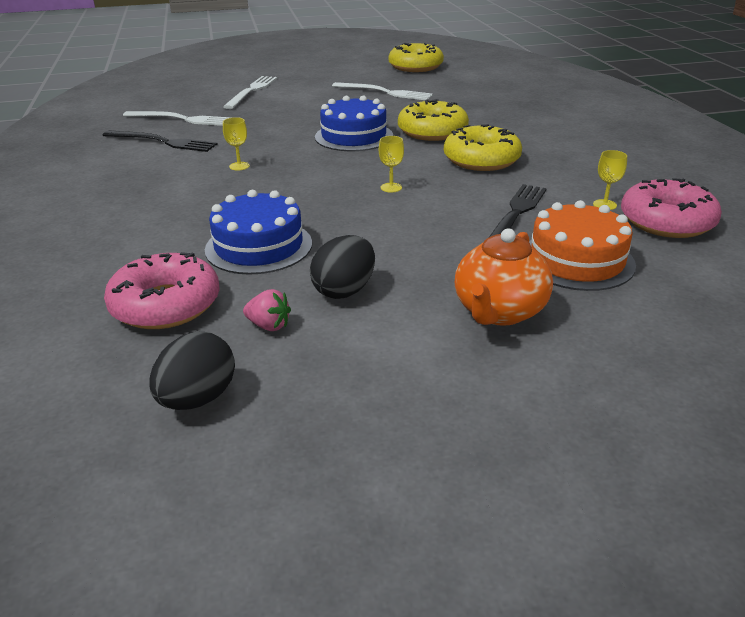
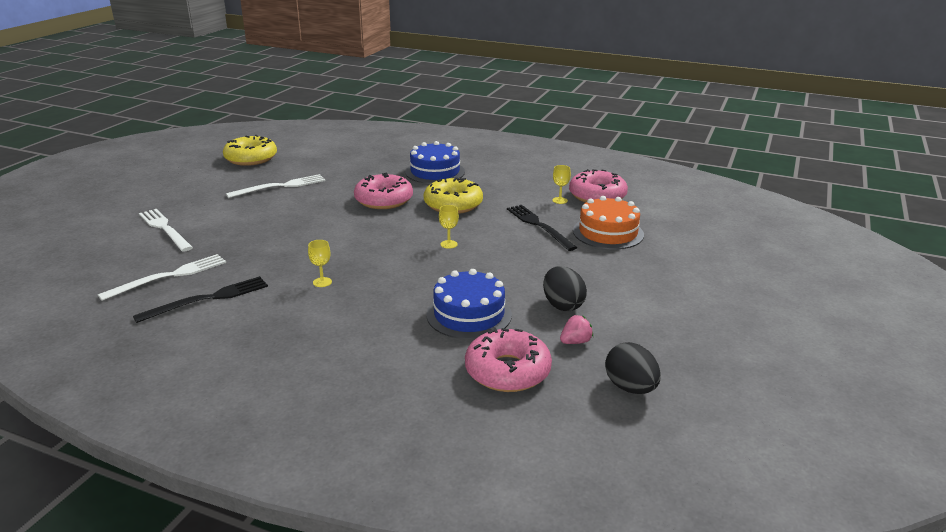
camera: 55 degrees left, 5 degrees down
(354, 136) = (343, 225): blue cake -> blue cake (435, 172)
(432, 131) = (384, 200): yellow donut -> pink donut
(499, 312) = (634, 272): orange teapot -> none

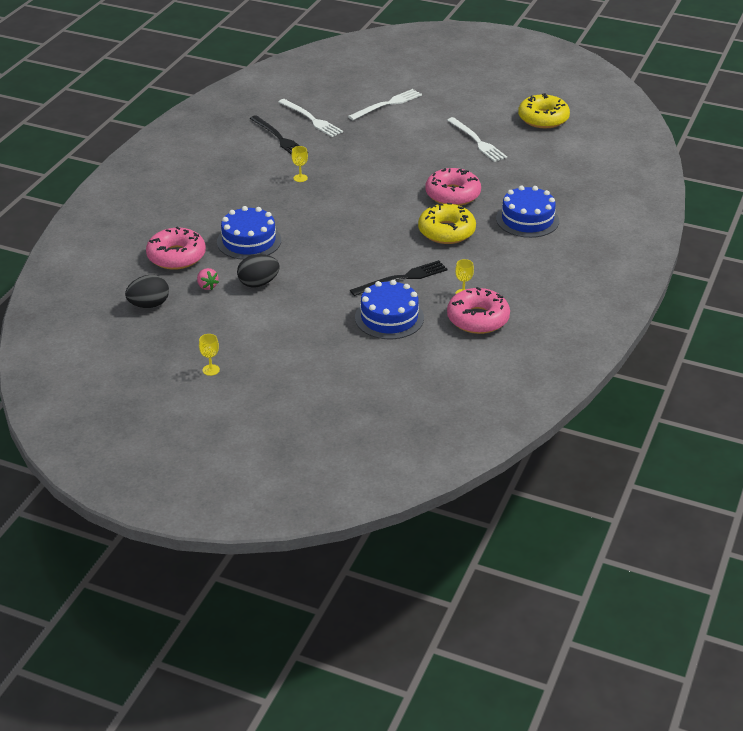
camera: 90 degrees right, 10 degrees up
(449, 244) = (363, 230): yellow goblet -> yellow goblet (211, 370)
(608, 232) = (389, 318): orange cake -> blue cake

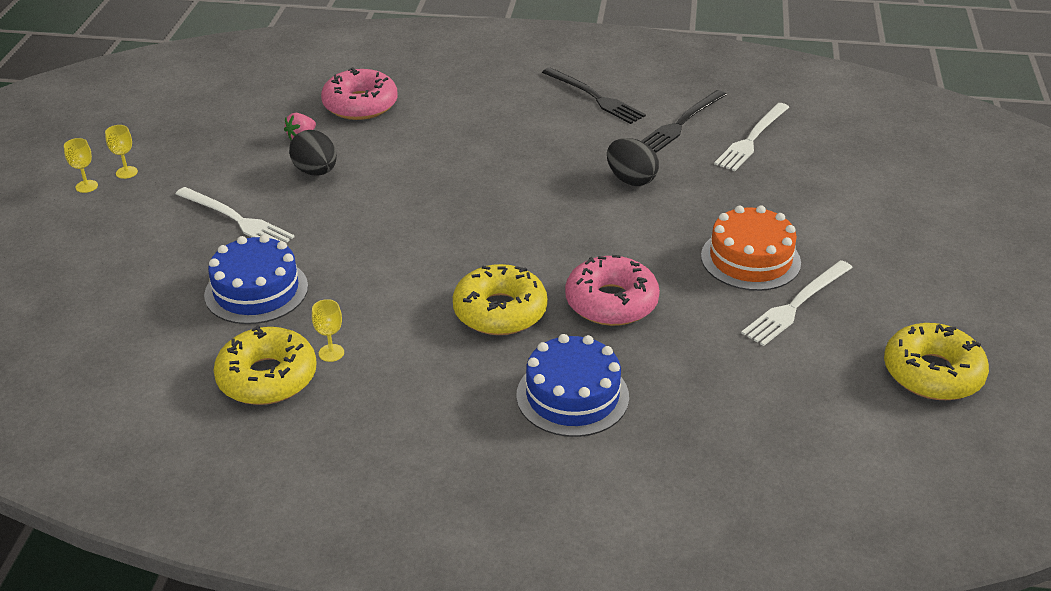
camera: 75 degrees right, 0 degrees up
(149, 305) = (253, 107): black egg -> black egg (631, 180)
(249, 241) = (411, 147): blue cake -> none
(300, 178) = (585, 158): yellow goblet -> yellow goblet (86, 186)
(387, 104) = (847, 197): white fork -> white fork (236, 219)
(402, 278) = (357, 287): black fork -> black fork (595, 97)
(432, 145) = (750, 259): none -> orange cake
(478, 319) = (267, 377): pink donut -> yellow donut

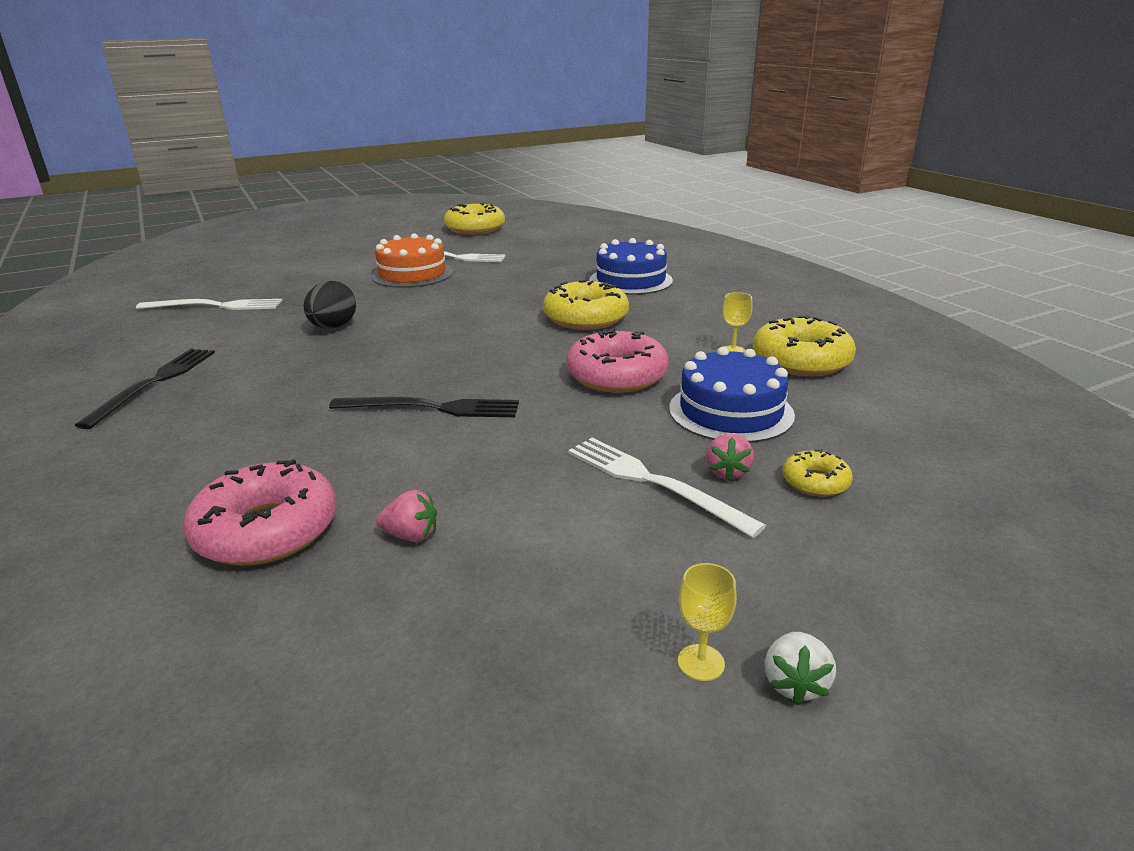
camera: 125 degrees left, 10 degrees down
(86, 186) = (795, 684): yellow goblet -> white strawberry
(153, 272) = (815, 482): none -> yellow donut
(207, 248) = (727, 472): none -> pink strawberry
(236, 219) = (653, 482): white fork -> white fork turned 45 degrees counterclockwise
(316, 172) = (489, 480): black egg -> none
(611, 302) = (520, 294): pink donut -> pink donut (617, 376)
(681, 123) = (198, 334): black fork -> black fork (432, 408)

